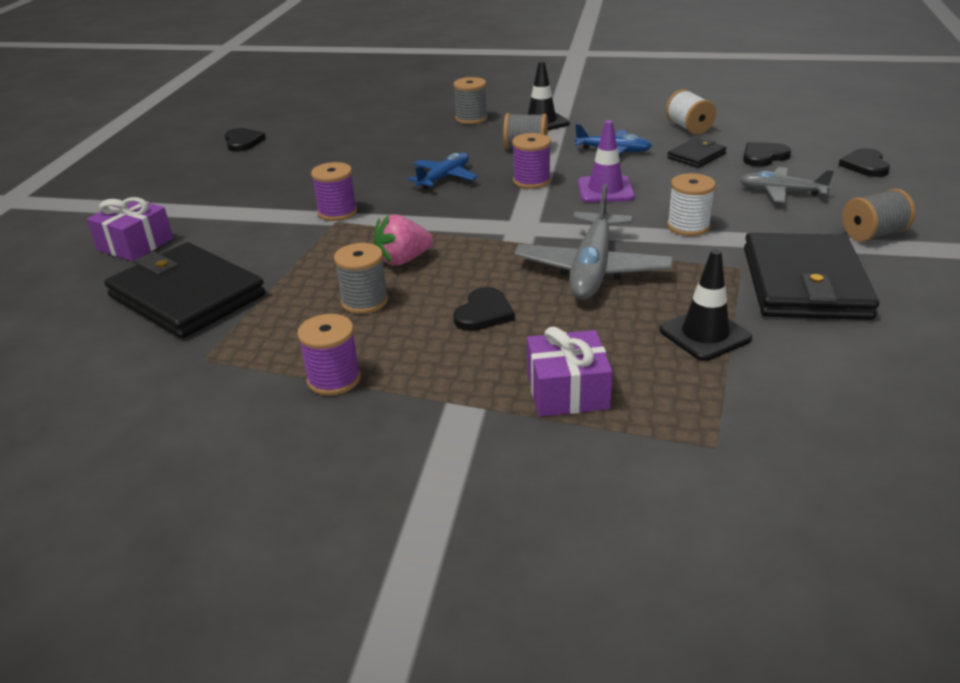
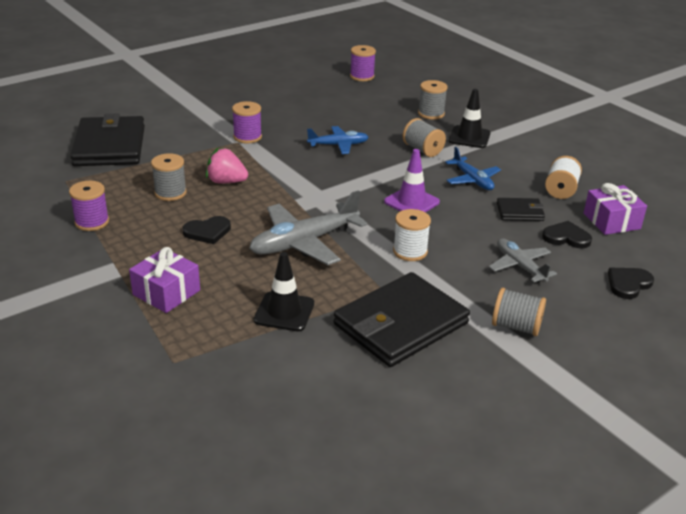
camera: 40 degrees right, 0 degrees up
(135, 244) = (135, 106): purple gift -> purple gift (611, 221)
(243, 142) = (280, 69): black heart -> none
(531, 181) = (381, 173): purple spool -> purple spool (362, 76)

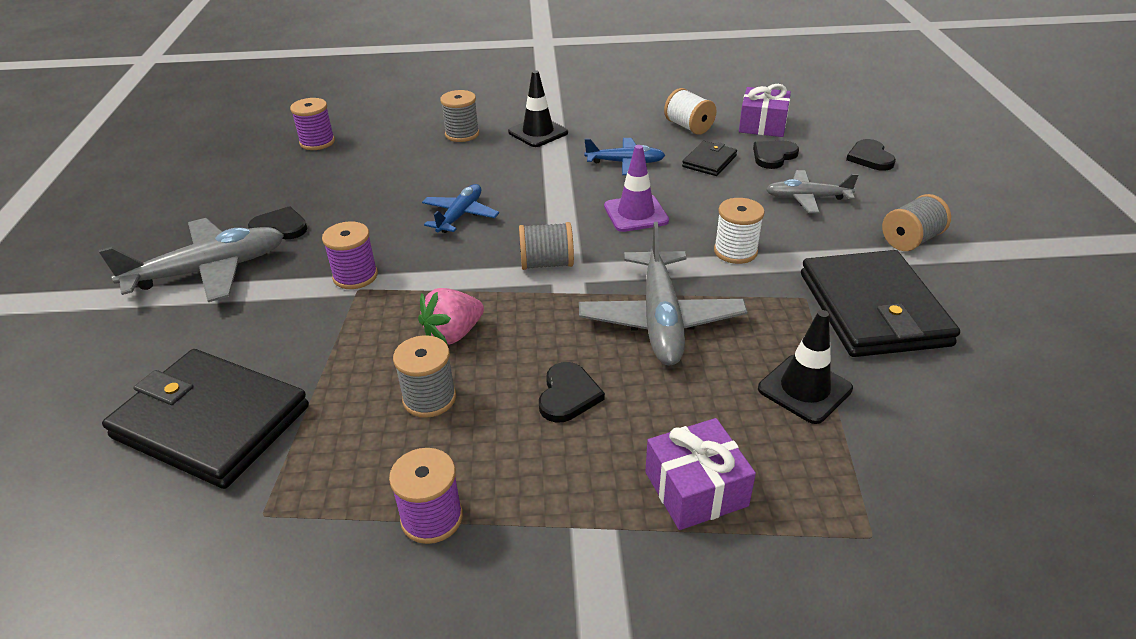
camera: 55 degrees left, 5 degrees up
(212, 99) = (209, 271): none -> grey plane
(268, 101) = (280, 227): none -> black heart
(422, 150) = (533, 167): grey spool -> grey spool (546, 263)

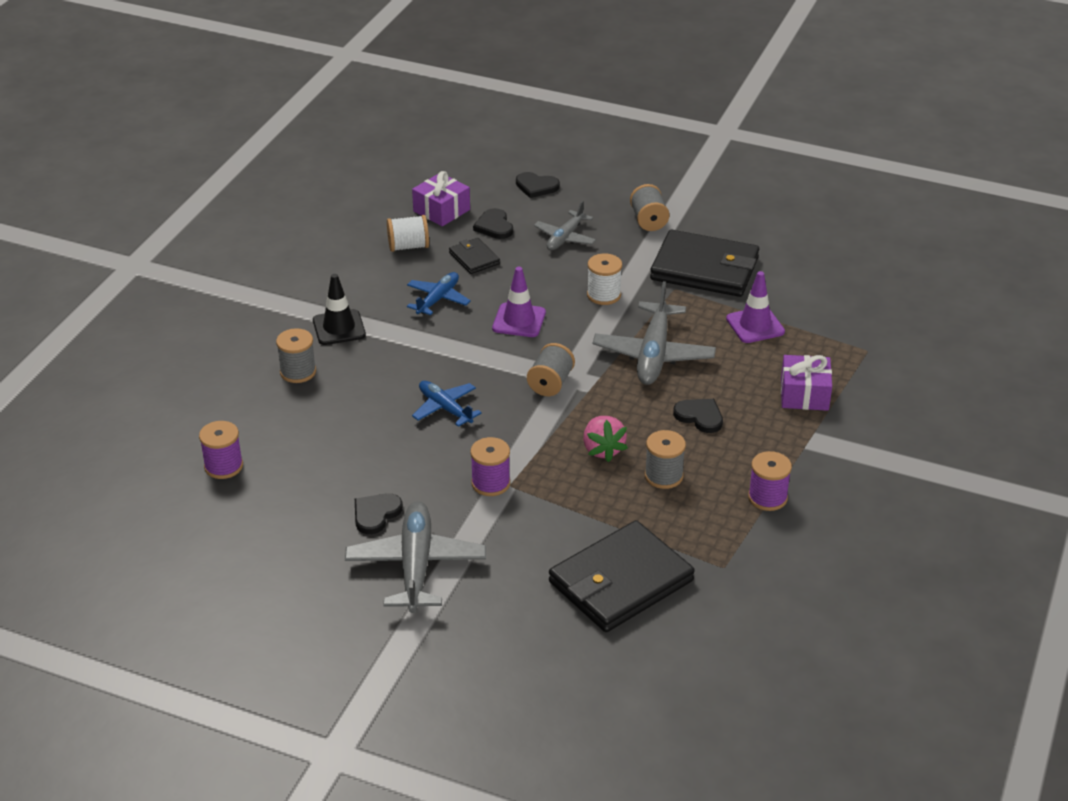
camera: 65 degrees left, 0 degrees up
(660, 319) = (653, 354): grey plane -> grey plane turned 75 degrees clockwise
(804, 389) = (755, 325): black traffic cone -> purple traffic cone

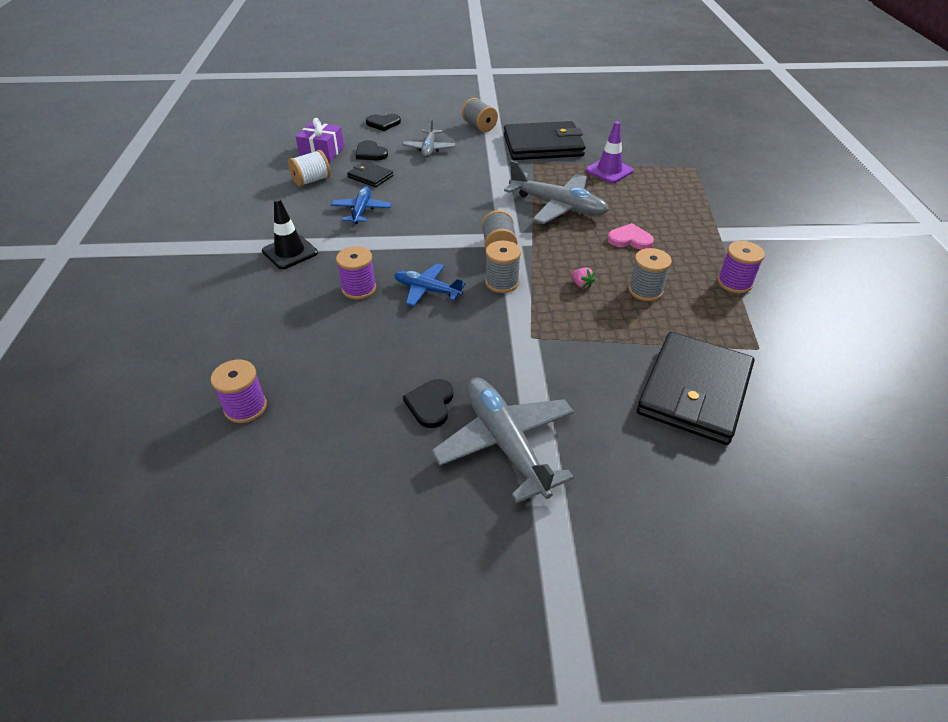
camera: 25 degrees left, 5 degrees up
(298, 372) = (273, 297): grey spool -> grey spool (502, 282)
(490, 483) = (514, 341): purple spool -> purple spool (359, 289)
(519, 320) = (438, 209): purple traffic cone -> none
(603, 295) = (487, 177): white spool -> none
(603, 449) = (581, 284): pink strawberry -> pink strawberry, size x0.53
(653, 354) = (558, 206): grey plane -> grey plane turned 45 degrees counterclockwise
(700, 416) = (630, 239): black heart -> pink heart
(804, 394) = (685, 205): purple gift -> none

